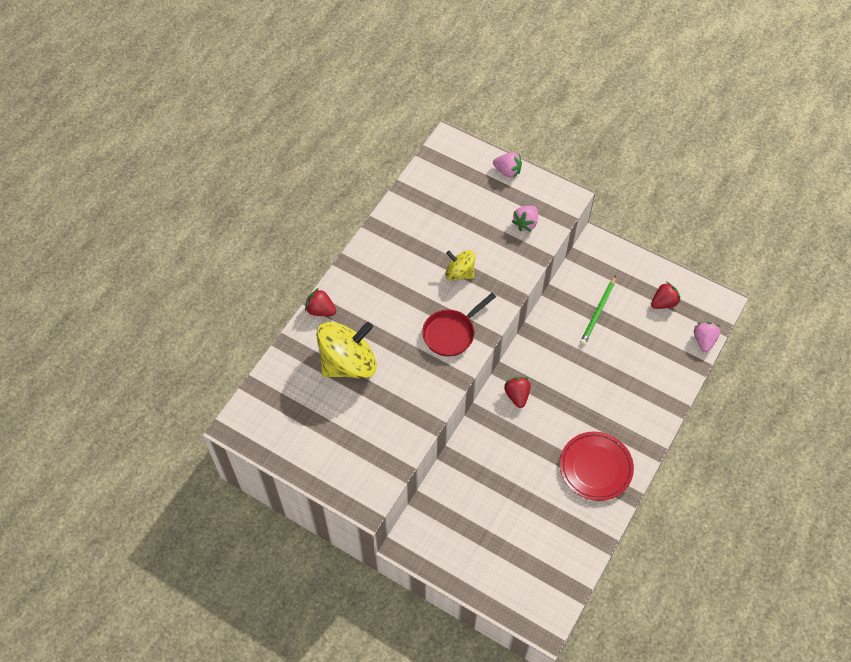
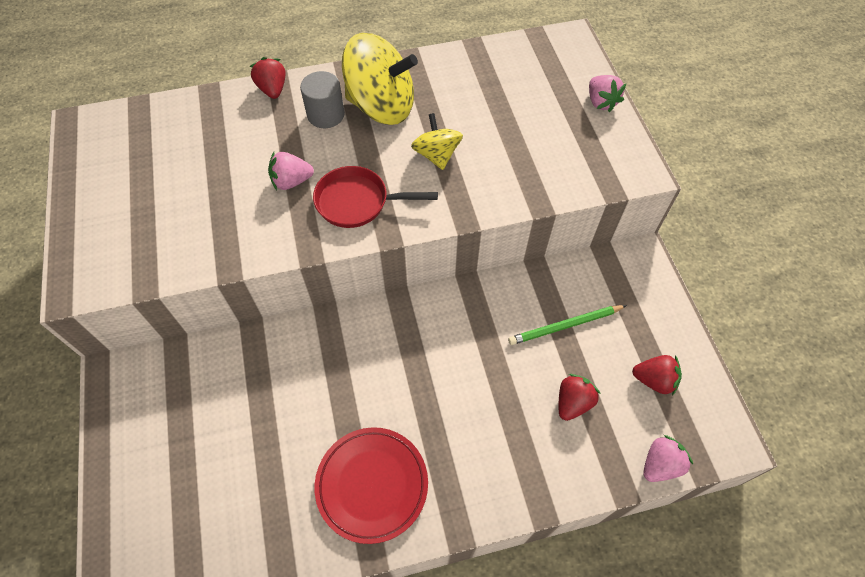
camera: 45 degrees right, 0 degrees up
(348, 363) = (234, 150): yellow spinning top -> yellow spinning top (381, 106)
(371, 300) = (326, 115): none -> grey cylinder
(517, 395) = (383, 333): red strawberry -> red strawberry (573, 402)
(525, 223) = (562, 161): pink strawberry -> pink strawberry (291, 181)

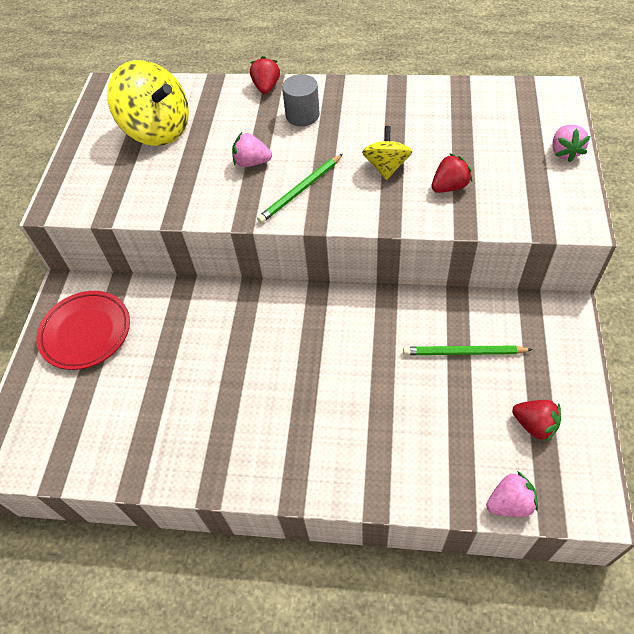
camera: 25 degrees right, 5 degrees down
(357, 202) = (300, 190): red pan -> green pencil
(372, 485) = (233, 436): red plate -> red plate (86, 332)
(381, 106) = (354, 117): yellow spinning top -> yellow spinning top (158, 130)
(573, 402) = (444, 421): red strawberry -> red strawberry (449, 187)

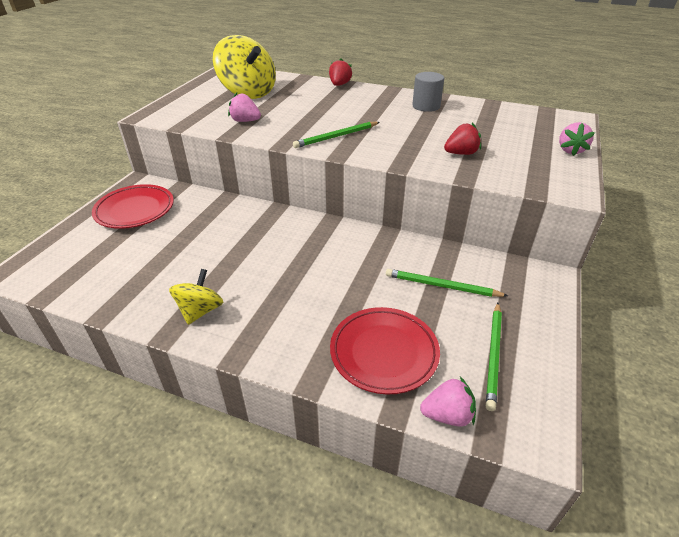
camera: 10 degrees right, 15 degrees down
(252, 162) = (307, 117): pink strawberry -> pink strawberry (245, 121)
(302, 115) = (359, 101): grey cylinder -> grey cylinder (426, 106)
(386, 167) = (412, 135): yellow spinning top -> yellow spinning top (200, 310)
(432, 451) = (384, 353): none -> red plate
(534, 425) = (493, 355): red strawberry -> green pencil

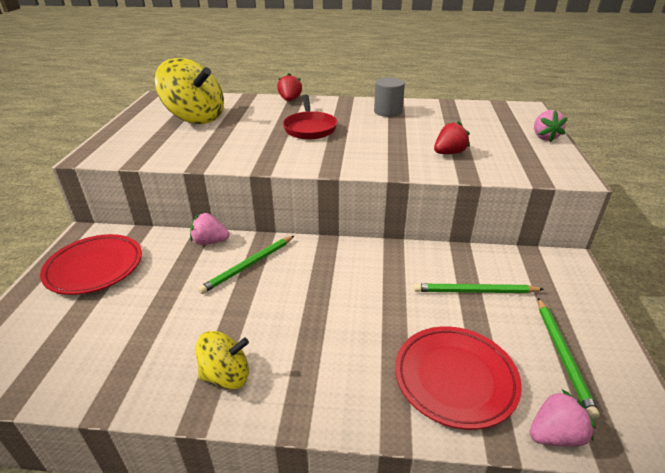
camera: 15 degrees left, 5 degrees down
(200, 310) = (226, 375): yellow spinning top -> yellow spinning top turned 75 degrees clockwise
(245, 121) = (208, 148): pink strawberry -> pink strawberry (210, 242)
(336, 137) = (316, 152): green pencil -> green pencil (248, 266)
(343, 113) = (309, 128): none -> red pan

